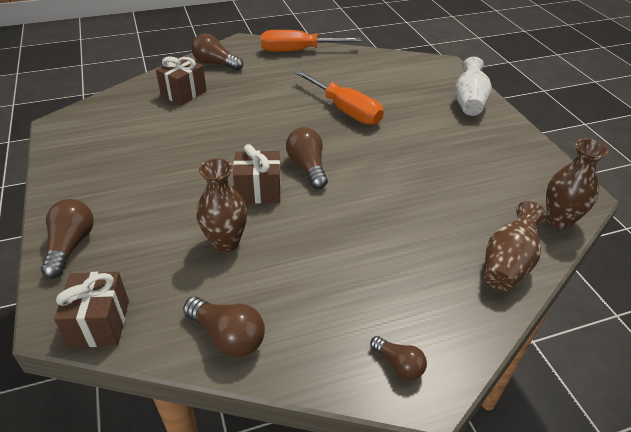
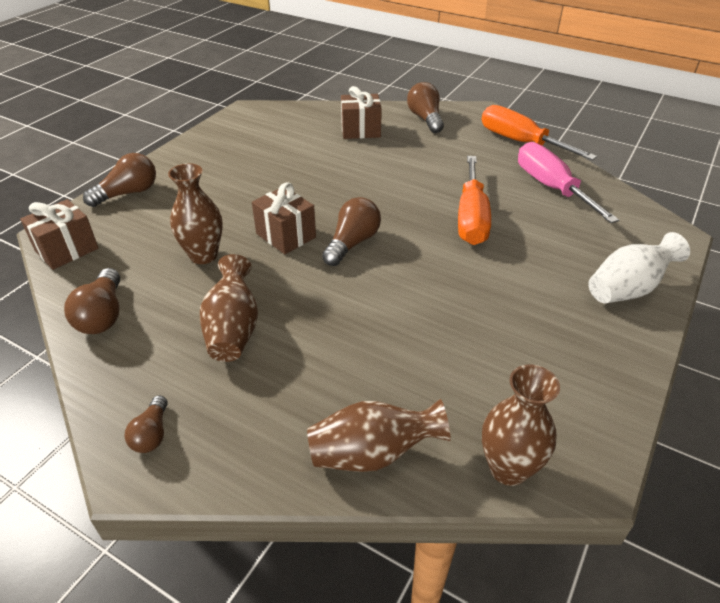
camera: 50 degrees right, 0 degrees up
(332, 269) = (233, 329): none -> brown vase
(356, 70) = (551, 187): none -> pink screwdriver

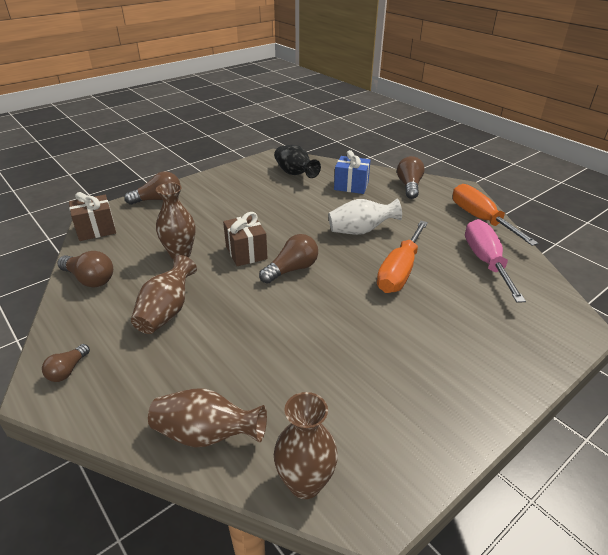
camera: 20 degrees right, 5 degrees down
(103, 315) = (90, 279): brown light bulb -> brown light bulb turned 75 degrees counterclockwise
(285, 127) = (295, 174): none -> black vase
(360, 130) = (351, 186): brown gift -> blue gift
(627, 289) = (505, 363): white vase -> white vase (360, 231)

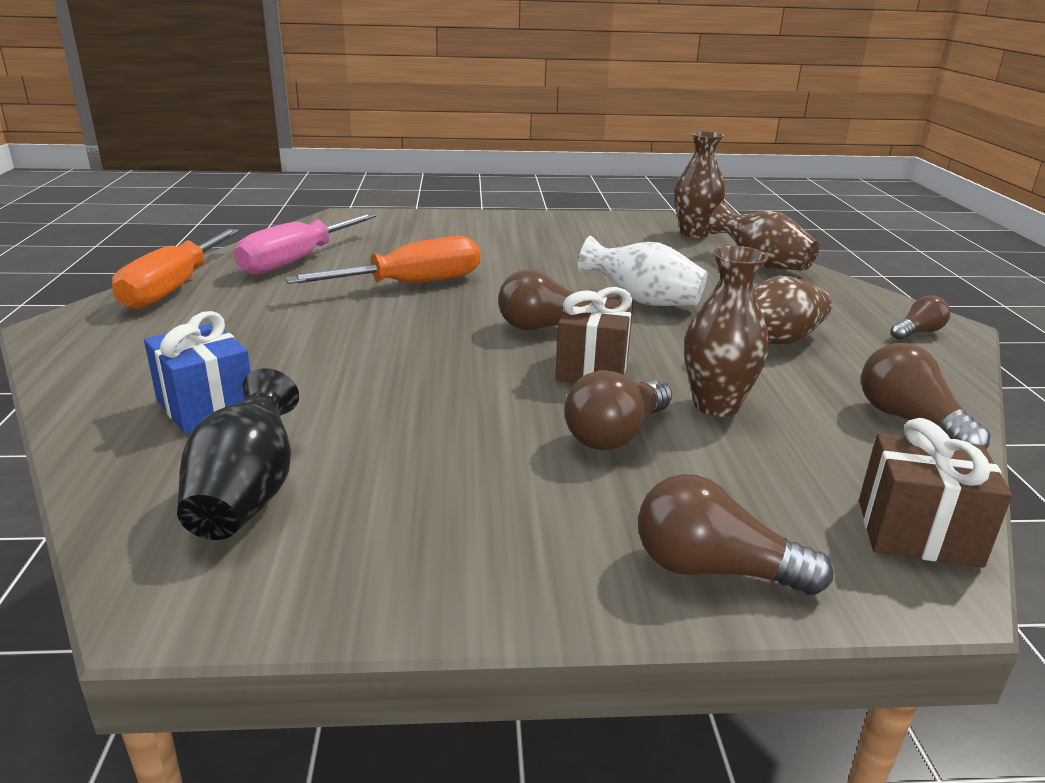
camera: 145 degrees left, 10 degrees down
(360, 231) = (365, 333): white vase -> white vase (643, 301)
(409, 186) = (116, 362): brown light bulb -> brown light bulb (616, 434)

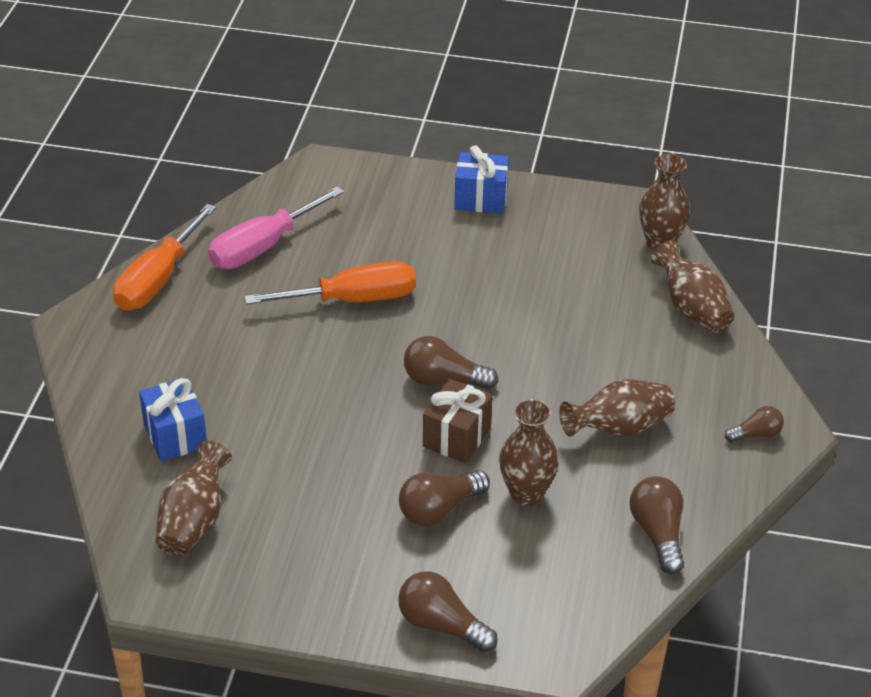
camera: 15 degrees right, 15 degrees up
(247, 495) = (194, 521): black vase -> brown vase
(510, 223) = (480, 199): none -> blue gift
(643, 301) = (543, 354): white vase -> none
(918, 532) = (581, 624): brown gift -> none

